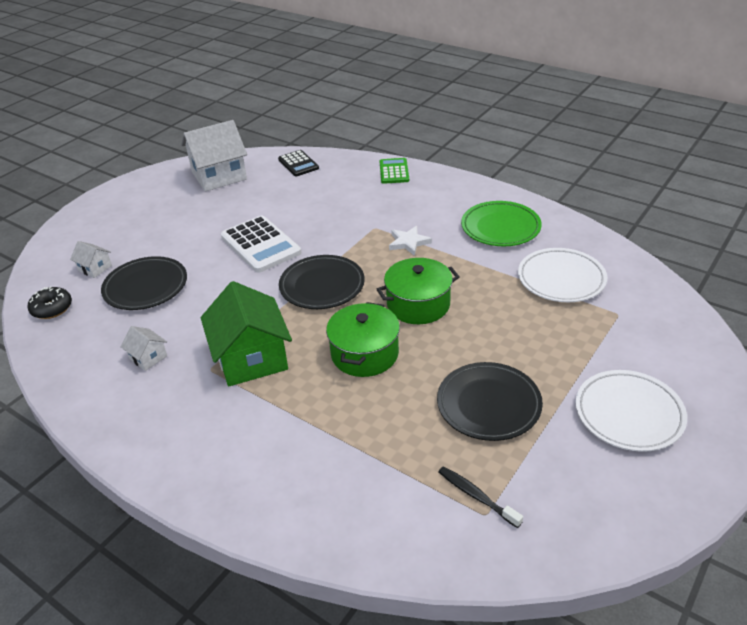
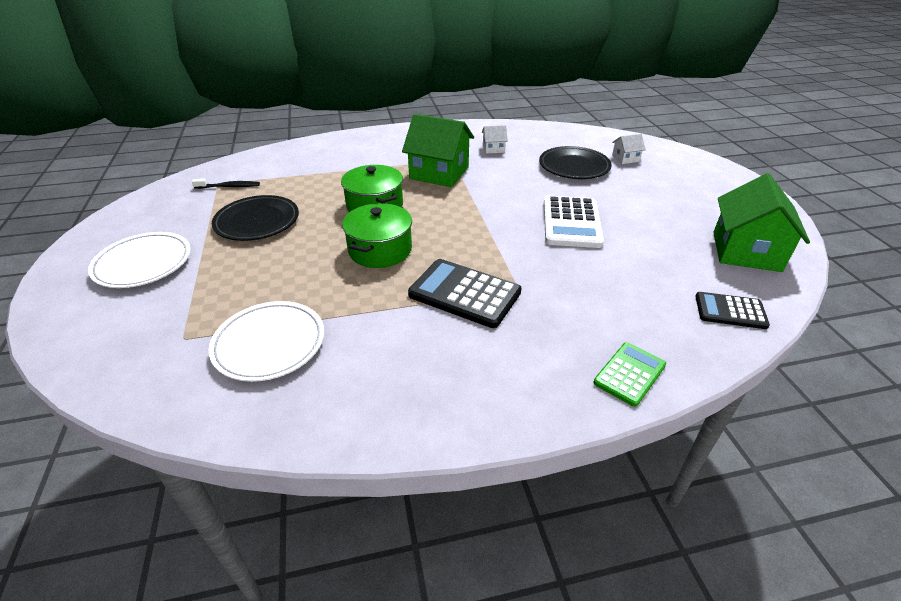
camera: 130 degrees right, 0 degrees up
(52, 308) = (591, 138): black donut -> none
(219, 176) = (746, 251): white house -> green house
(260, 245) = (571, 222): white calculator -> white calculator turned 90 degrees counterclockwise
(322, 286) = (471, 223): black plate -> none
(394, 171) = (629, 374): green calculator -> green calculator turned 90 degrees counterclockwise
(408, 242) = (464, 293): white star -> black calculator
(500, 227) = (396, 371): green plate -> none

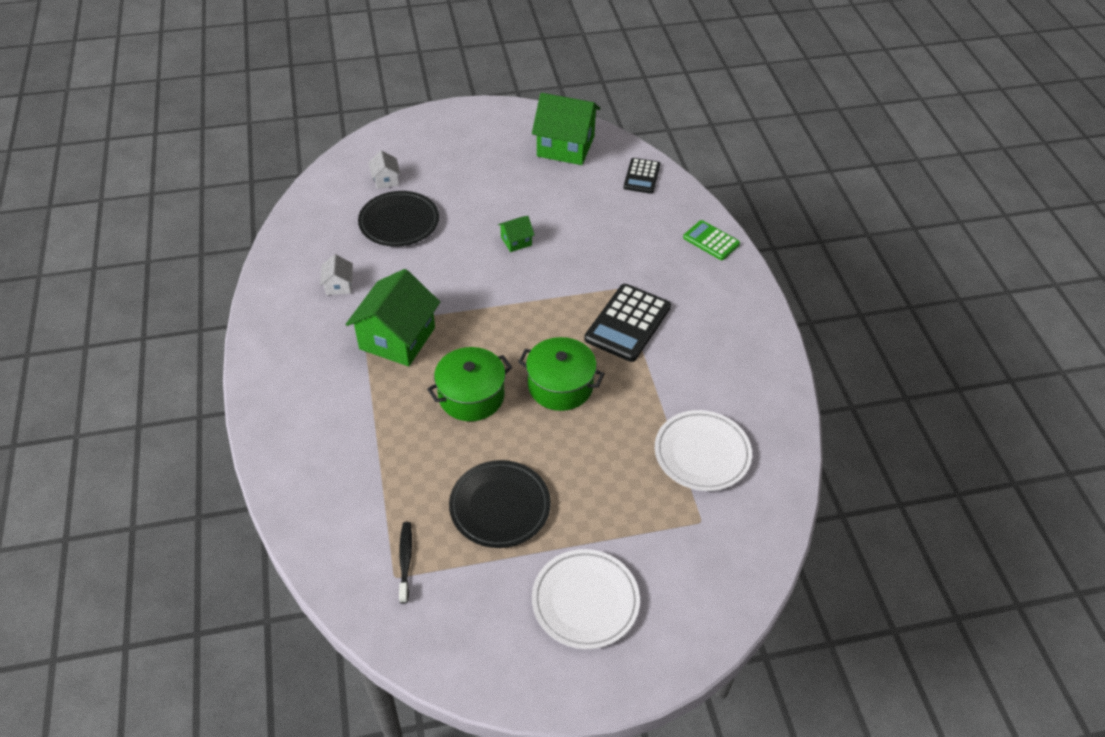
camera: 90 degrees left, 10 degrees up
(571, 222) = (516, 241): white calculator -> green house

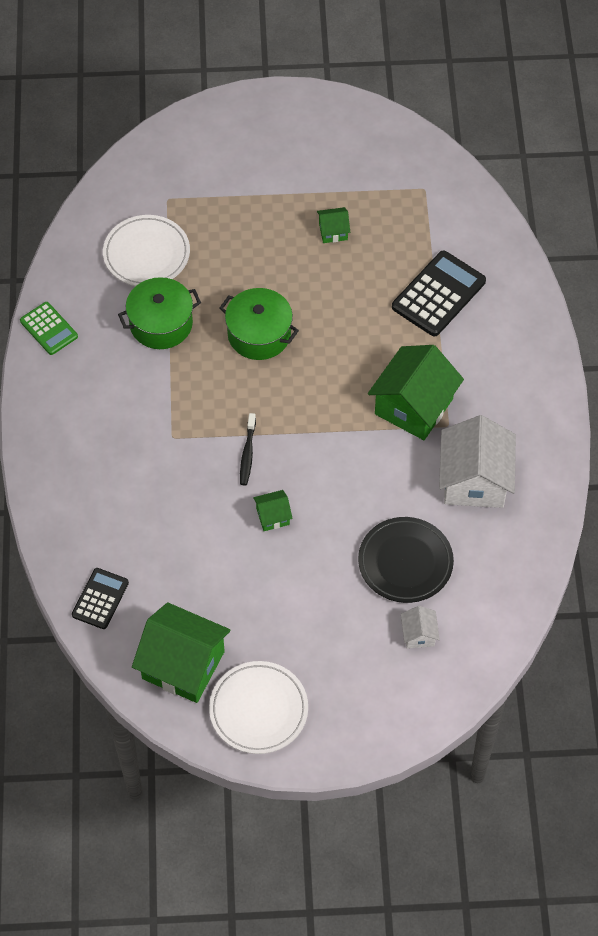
camera: 170 degrees left, 10 degrees up
(339, 285) = (474, 480): white house -> white house, size x2.18
(405, 560) = (415, 200): black toothbrush -> black toothbrush (247, 454)
(471, 396) = (345, 334): green pot -> green pot (161, 324)
(500, 506) = (333, 231): black plate -> green house
(585, 601) = (277, 154): white plate -> white plate (258, 709)
(627, 323) = (175, 394): black calculator -> black calculator (438, 294)
(711, 241) = (51, 488): green calculator -> green calculator (49, 329)

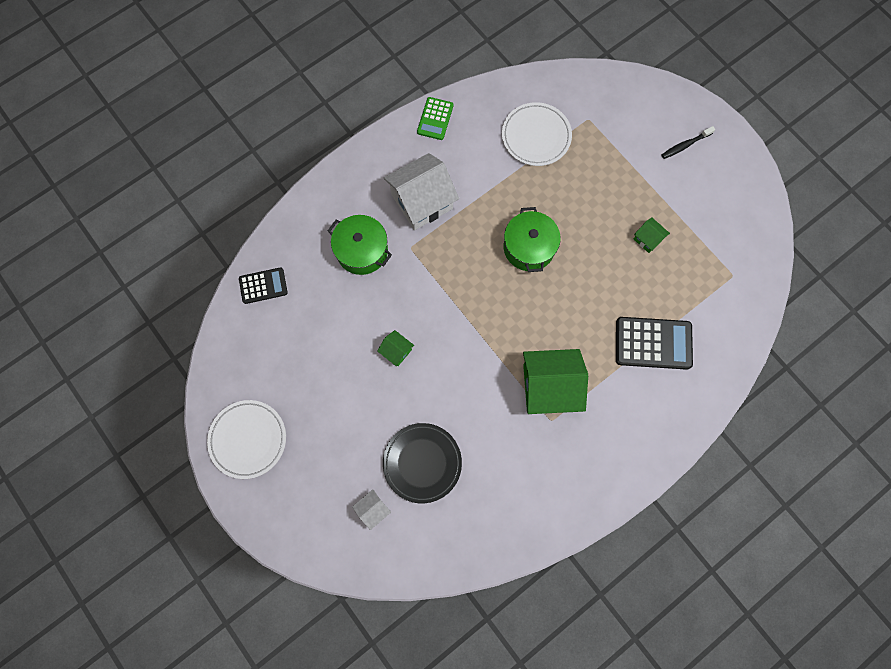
camera: 55 degrees right, 15 degrees up
(161, 324) = (490, 182): green pot -> green pot (362, 251)
(183, 665) = (249, 369): green house -> none
(247, 454) = (432, 303): black toothbrush -> black toothbrush (685, 145)
(474, 480) = (520, 468): white house -> white house (422, 201)

